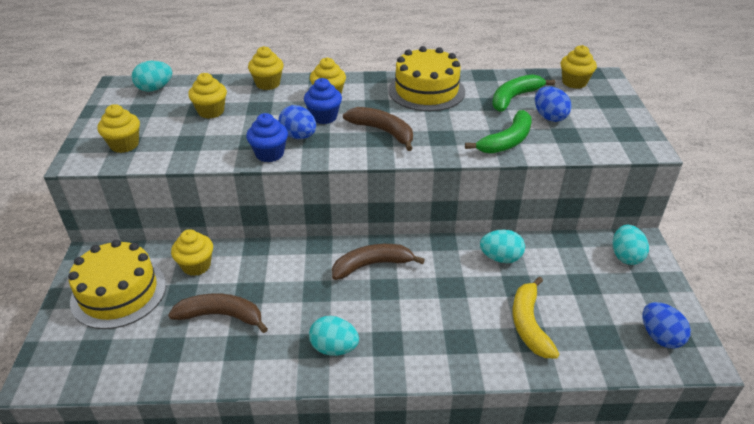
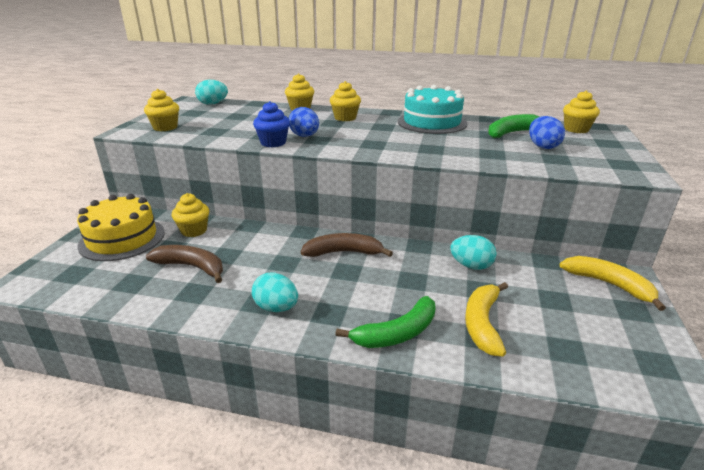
camera: 15 degrees right, 10 degrees down
(211, 111) = (245, 118): yellow cupcake -> none
(324, 117) = (333, 128): blue cupcake -> none
(383, 131) = (379, 140): brown banana -> none
(426, 91) = (432, 122): yellow cake -> turquoise cake
(507, 141) = (493, 156): green banana -> green banana (397, 333)
(625, 256) = (608, 284): turquoise egg -> yellow banana
(660, 337) = (635, 362): blue egg -> none

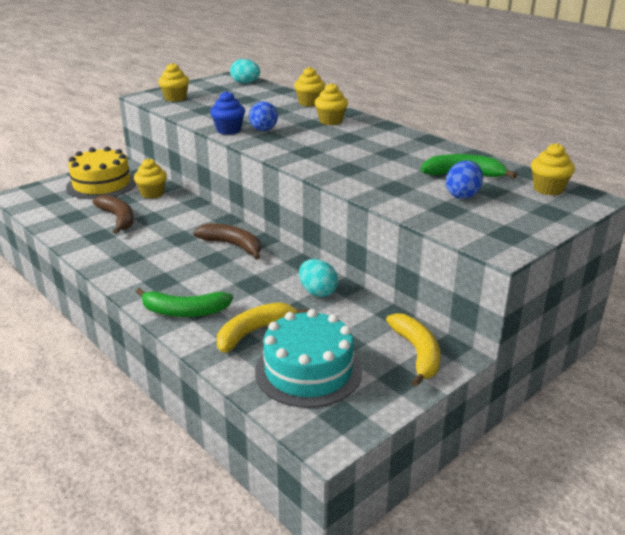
camera: 35 degrees right, 0 degrees up
(276, 308) = (133, 264): turquoise egg -> none
(432, 122) = (404, 144): turquoise cake -> turquoise cake (308, 371)

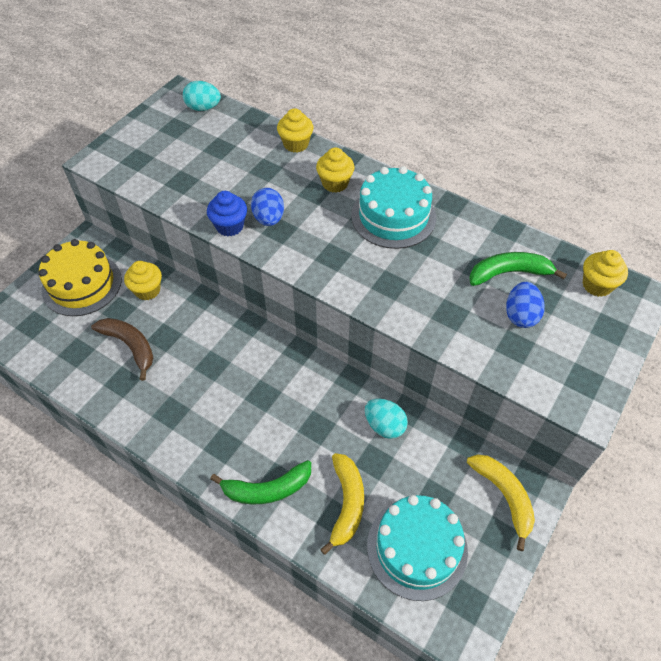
camera: 15 degrees left, 25 degrees up
(175, 98) = (135, 160): yellow cupcake -> none
(232, 245) = (272, 367): brown banana -> none
(254, 332) = (346, 503): yellow banana -> yellow banana turned 150 degrees clockwise
(372, 139) = (393, 216): none -> turquoise cake

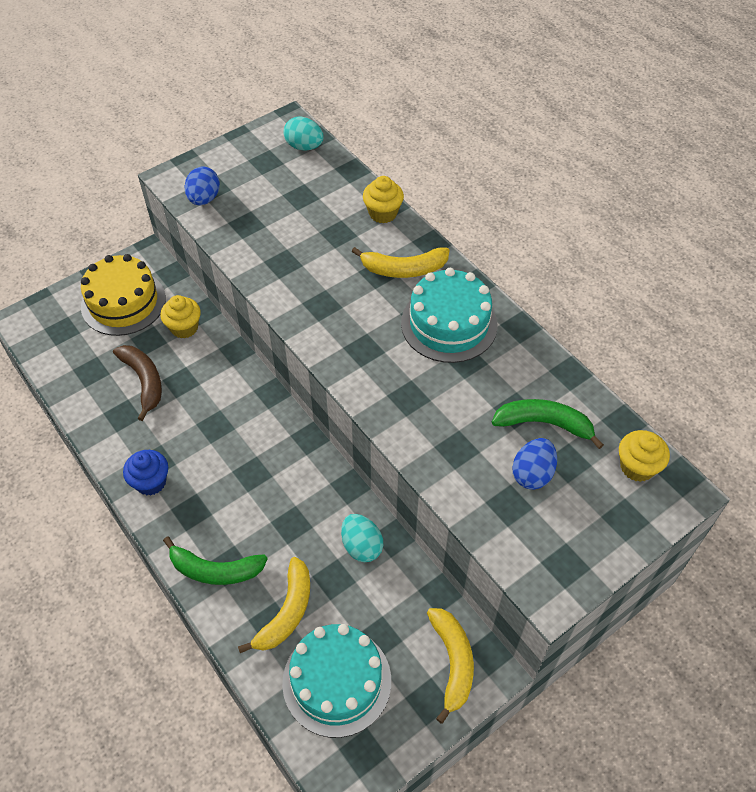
camera: 20 degrees right, 0 degrees up
(229, 226) = (273, 287): blue cupcake -> blue cupcake (151, 482)
(269, 219) = (316, 289): blue egg -> blue egg (204, 199)
(335, 183) = (404, 269): yellow cupcake -> yellow banana

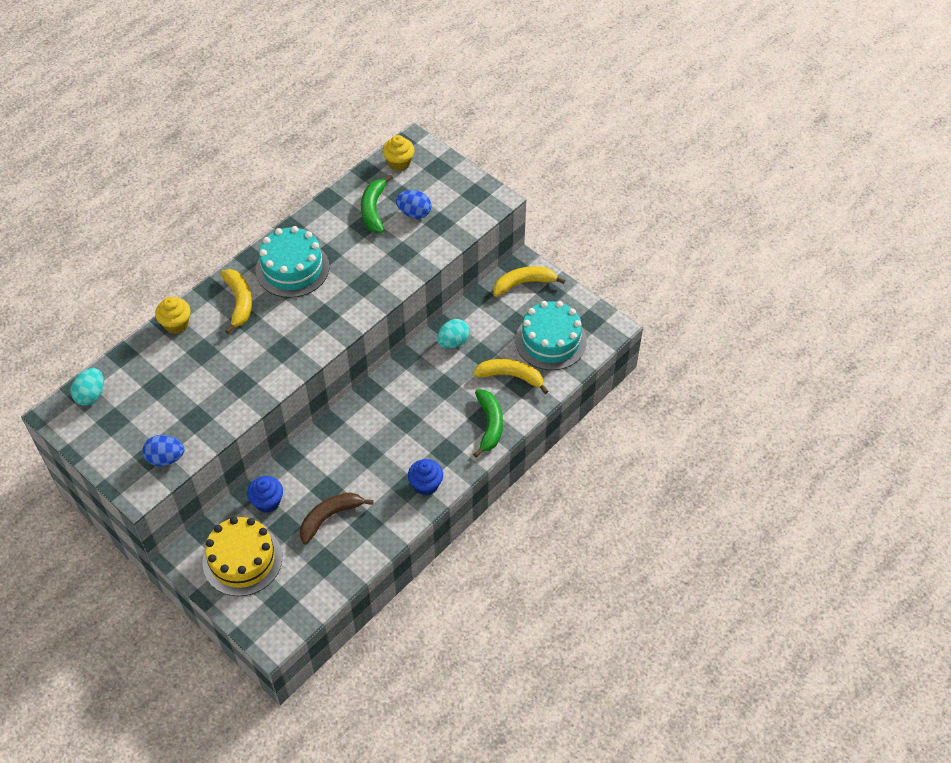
camera: 100 degrees left, 0 degrees up
(184, 328) = (267, 502): yellow cupcake -> blue cupcake

